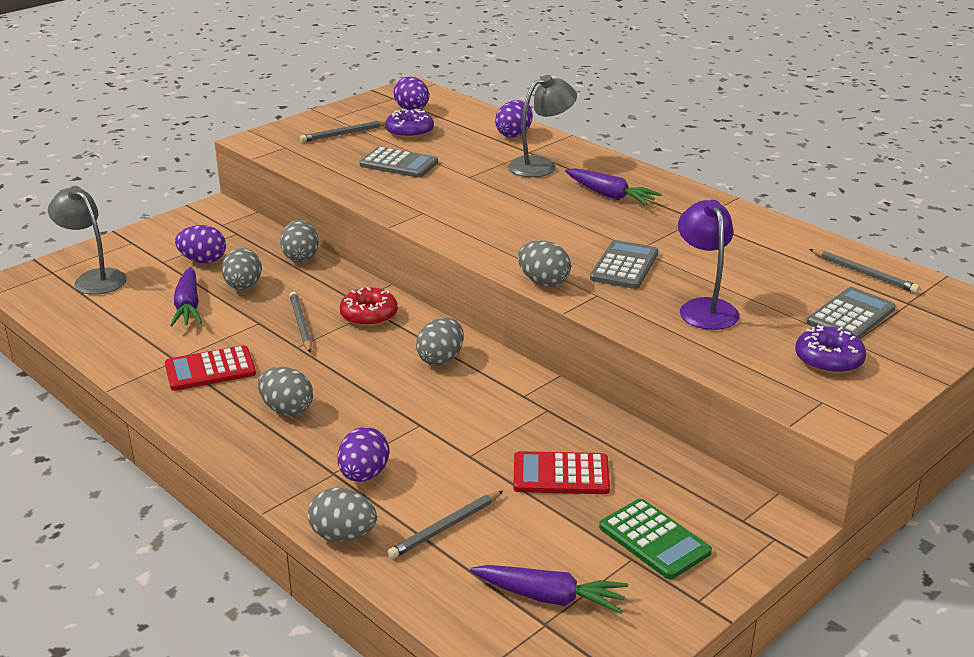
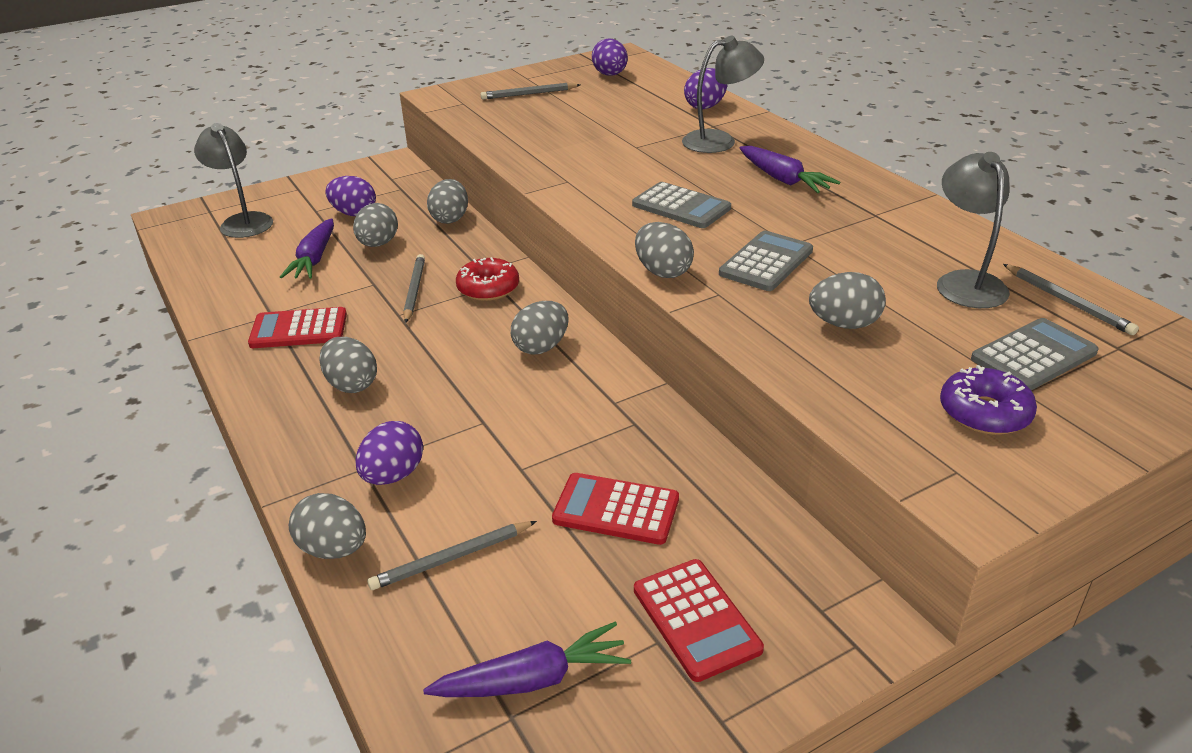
camera: 15 degrees right, 5 degrees up
(399, 164) = (568, 128): grey calculator -> grey calculator (681, 207)
(409, 132) = (596, 96): purple donut -> none
(550, 597) = (533, 679): purple carrot -> purple carrot turned 45 degrees counterclockwise
(654, 540) = (696, 619): green calculator -> red calculator
(704, 308) = (844, 324): purple lamp -> grey egg
(784, 266) = (965, 282): none -> grey lamp

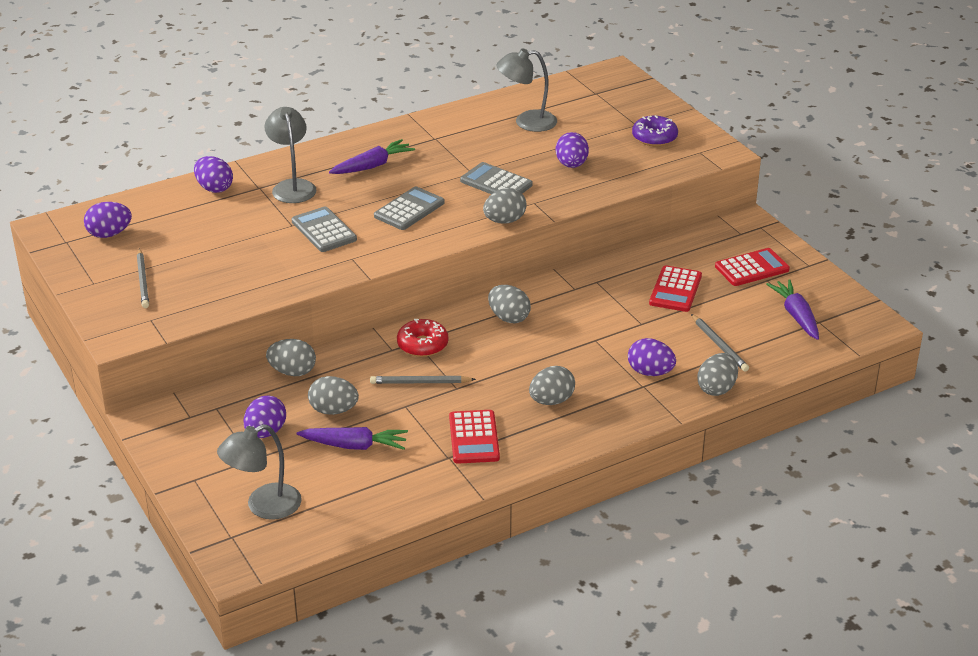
camera: 90 degrees left, 0 degrees up
(844, 324) = (571, 165): grey egg -> purple egg
(1033, 356) = (604, 116): grey calculator -> grey calculator (324, 230)
(1067, 302) = (551, 97): grey pencil -> none

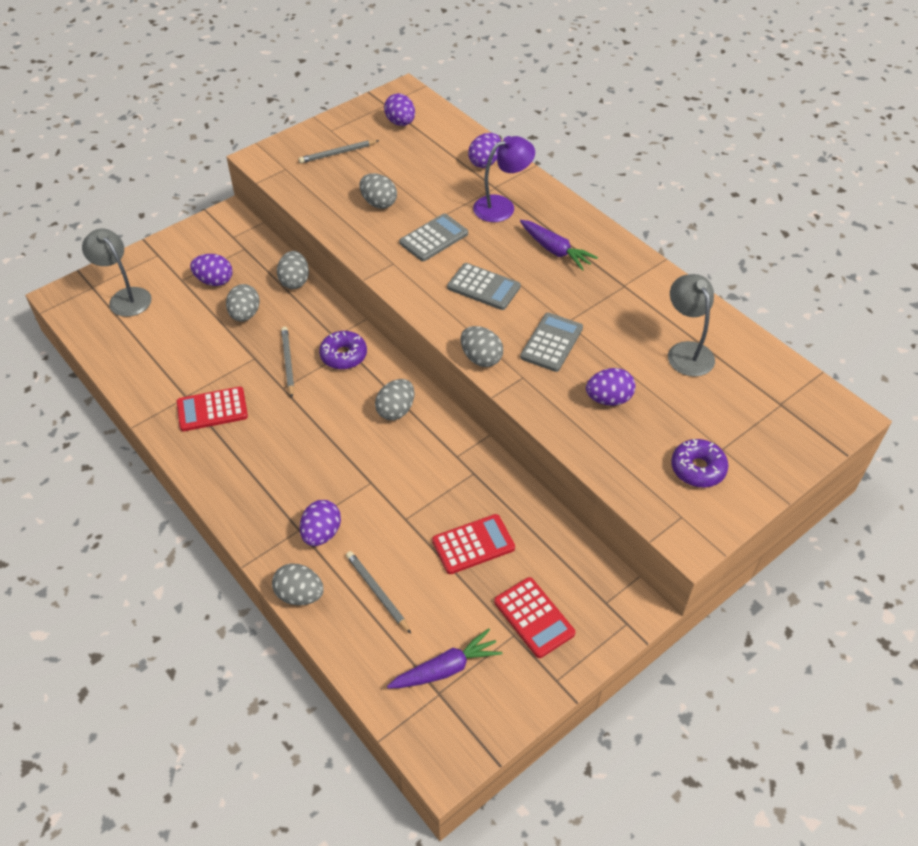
camera: 80 degrees right, 15 degrees up
(292, 186) = (502, 206): grey lamp -> purple lamp
(354, 446) = (199, 335): purple carrot -> none
(422, 345) = (343, 355): red donut -> purple donut
(551, 401) = (269, 458): grey egg -> grey egg (378, 203)
(675, 290) = (473, 544): red calculator -> red calculator turned 150 degrees clockwise
(719, 345) = (377, 592): grey pencil -> grey pencil turned 90 degrees clockwise

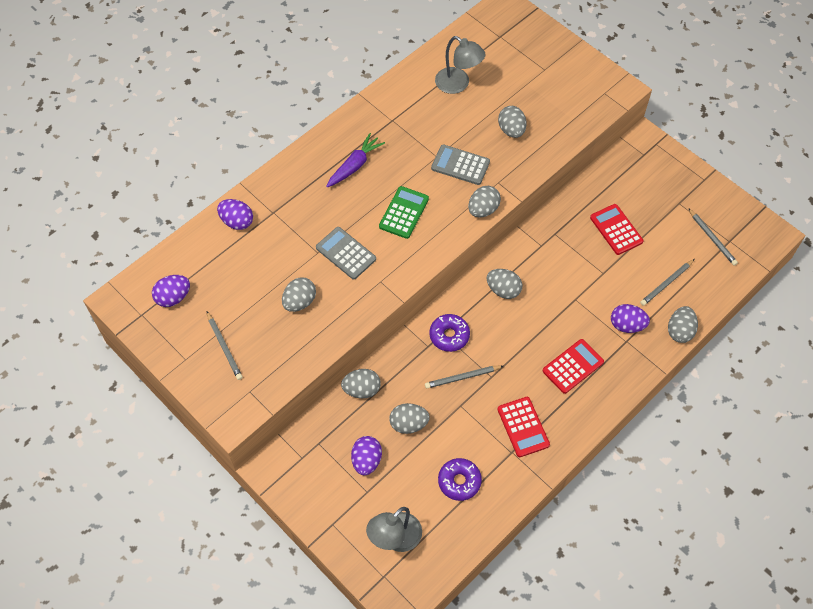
camera: 95 degrees left, 10 degrees up
(446, 668) = (712, 238): purple carrot -> grey pencil
(483, 287) = (404, 213): grey calculator -> green calculator
(502, 206) = (300, 205): purple lamp -> none
(534, 617) = (664, 192): red calculator -> red calculator (573, 366)
(608, 399) = (511, 130): purple egg -> grey egg
(686, 351) = (458, 84): grey lamp -> grey lamp turned 120 degrees counterclockwise
(698, 468) = (564, 83): purple donut -> purple donut (459, 481)

